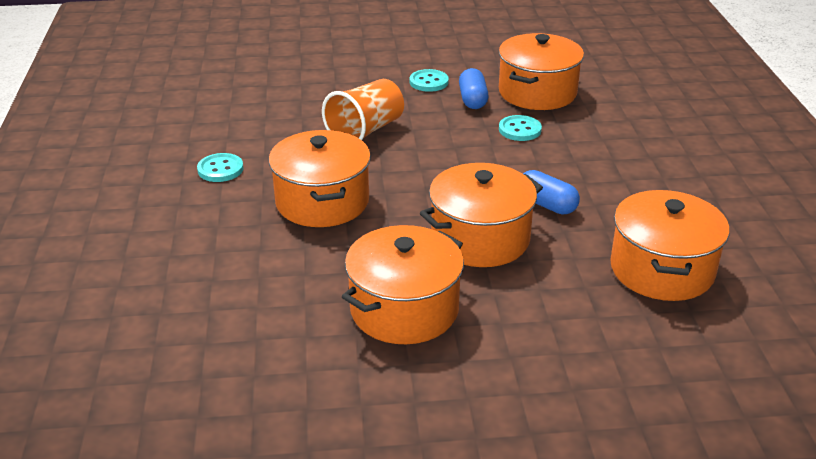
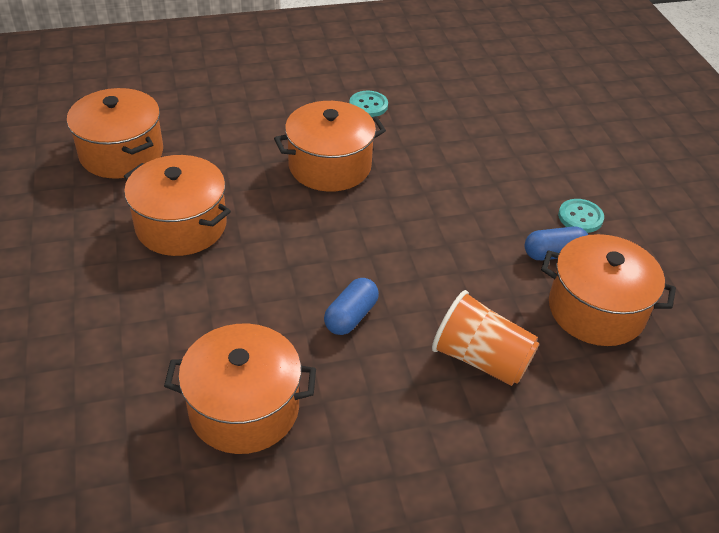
camera: 80 degrees right, 10 degrees up
(365, 131) = (458, 180): orange cup -> orange cup (481, 359)
(480, 238) = (285, 268): orange pot -> orange pot (121, 153)
(519, 130) = (499, 294): turquoise button -> none

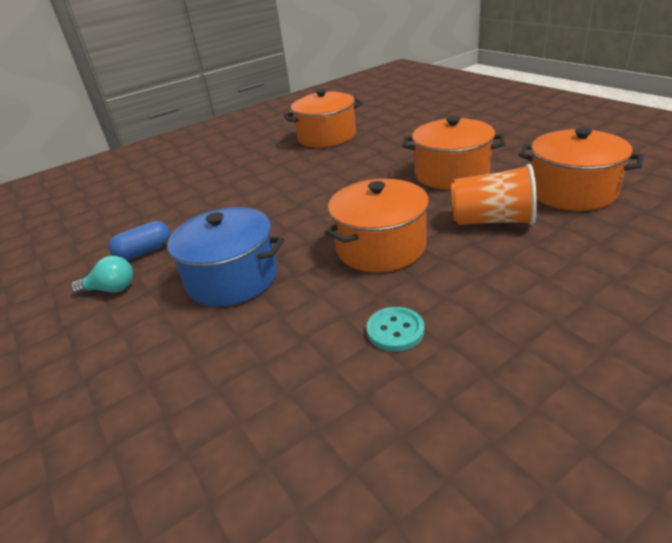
camera: 165 degrees right, 10 degrees down
(351, 316) = (293, 175): blue capsule -> none
(467, 186) = (232, 278): none -> blue pot
(481, 359) = (203, 185): orange cup -> orange cup (491, 221)
(580, 217) = (111, 289): turquoise button -> turquoise light bulb
(596, 310) = (117, 229): orange pot -> none

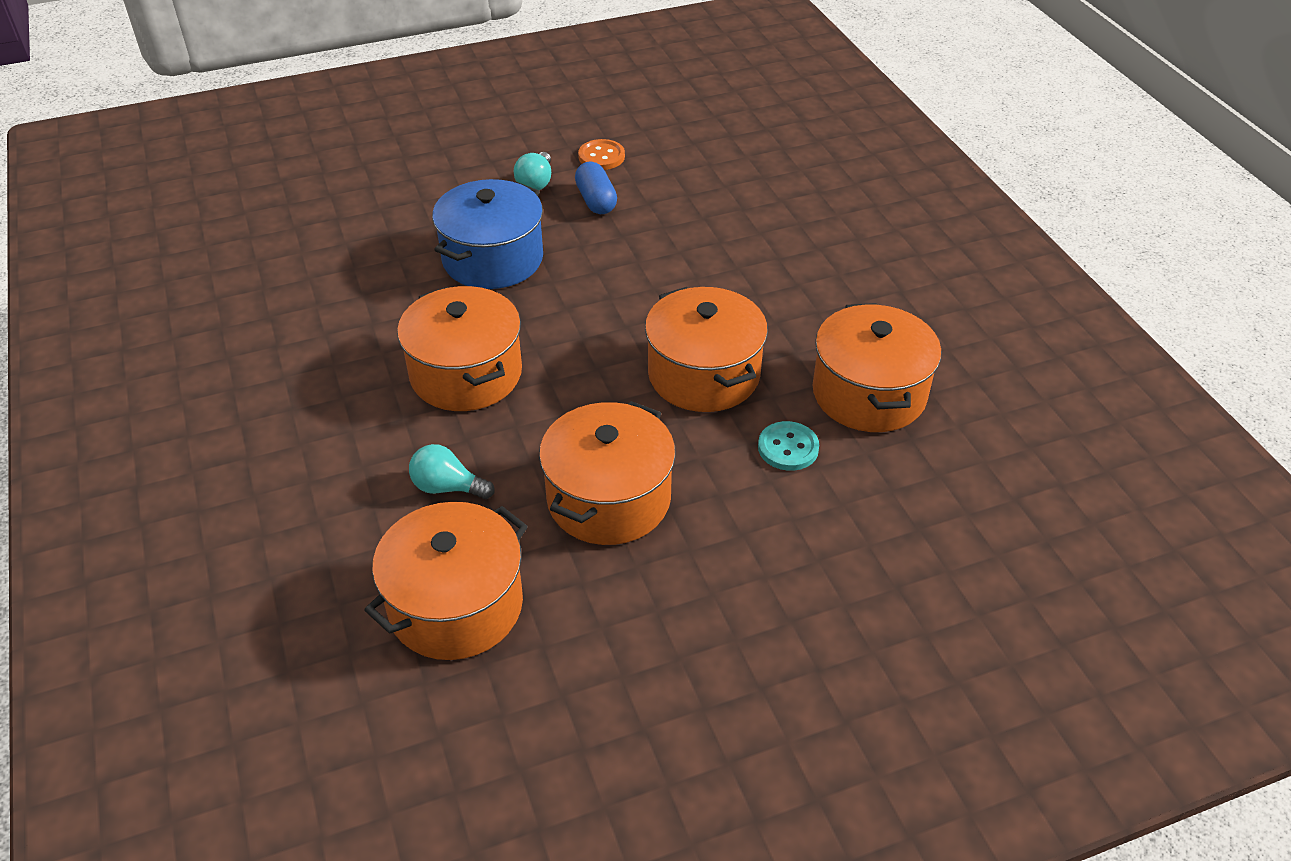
camera: 100 degrees right, 10 degrees up
(75, 266) = (601, 156): none -> orange button
(334, 173) = (704, 374): none -> orange pot
(395, 330) = (325, 350): turquoise button -> turquoise button (788, 448)
(491, 221) = (447, 487): orange cup -> turquoise light bulb

